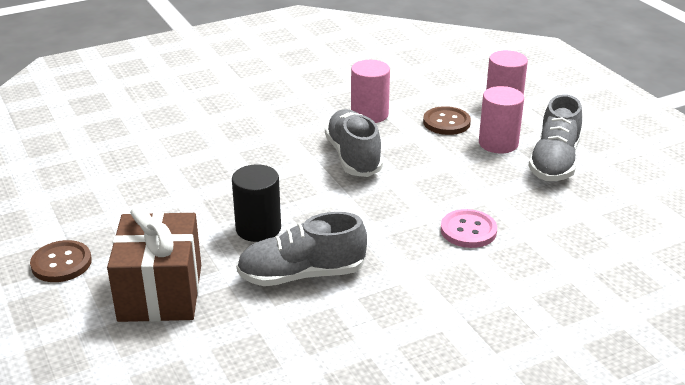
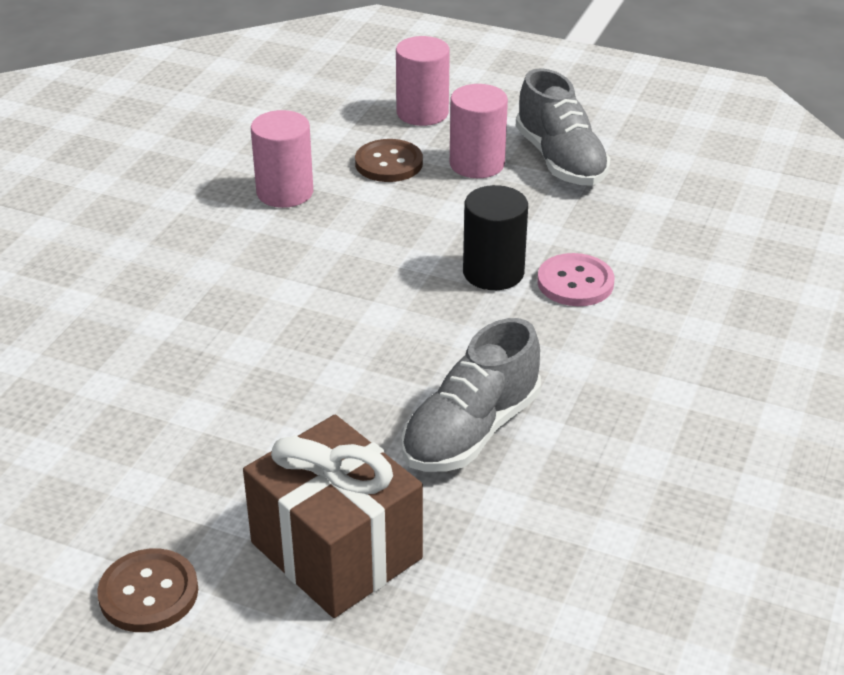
camera: 40 degrees left, 5 degrees up
(258, 228) = (345, 404): black cylinder -> black cylinder (493, 272)
(353, 157) = (338, 256): grey shoe -> none

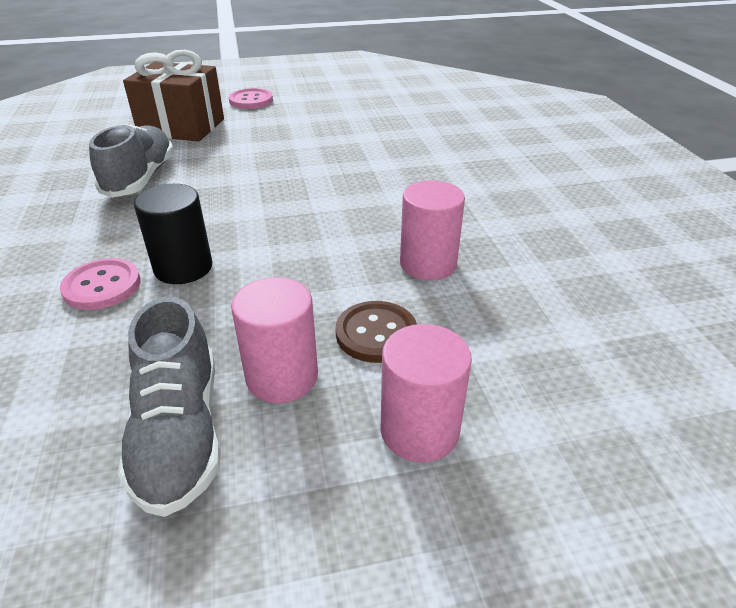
camera: 145 degrees right, 0 degrees up
(148, 593) = (251, 100): brown button -> pink button
(560, 160) = (180, 433): grey shoe -> grey shoe turned 135 degrees counterclockwise

